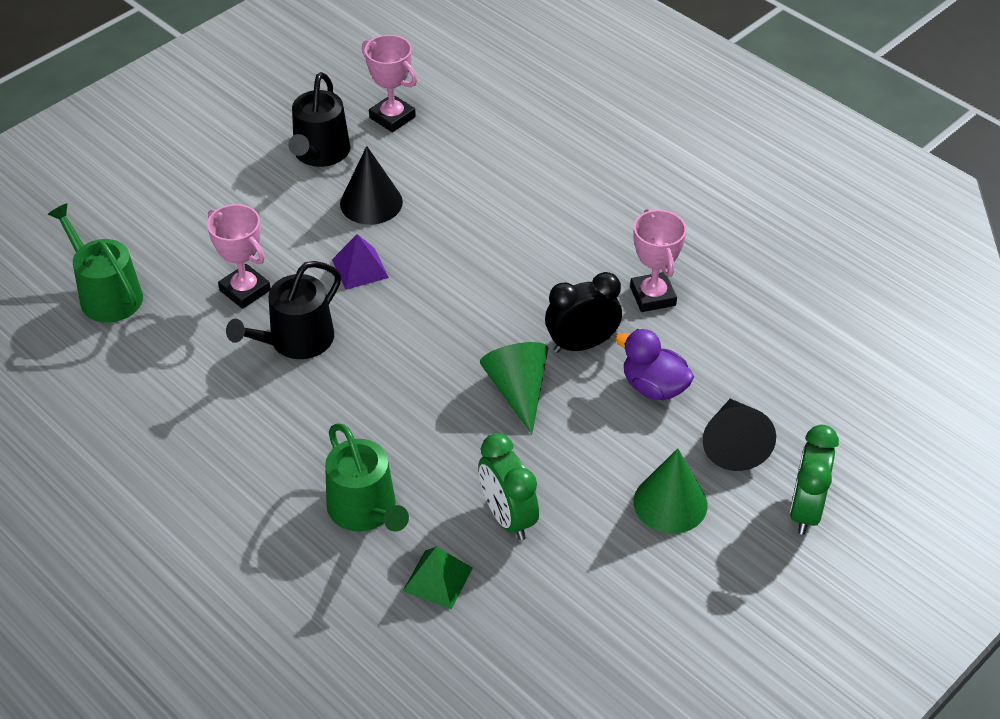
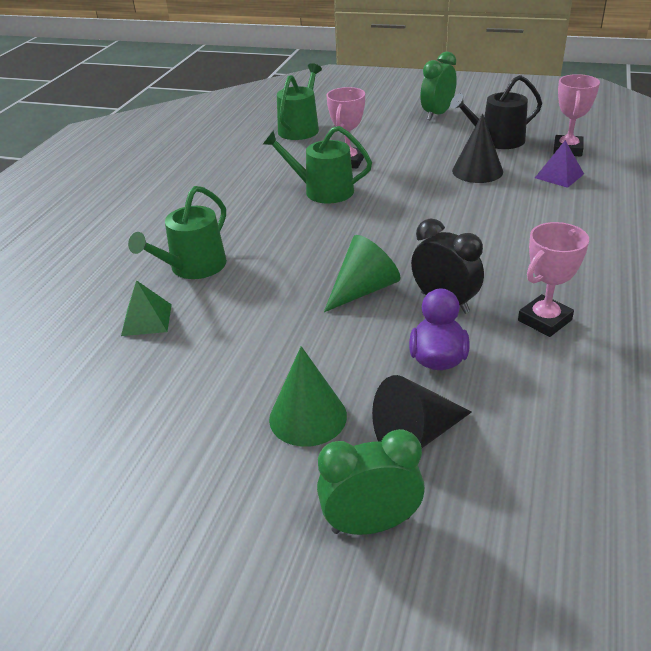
camera: 65 degrees right, 10 degrees down
(295, 341) = (323, 191): black watering can -> green watering can
(360, 268) = (412, 188): purple pyramid -> purple pyramid (559, 175)
(508, 517) = (228, 331): green clock -> green clock (437, 114)

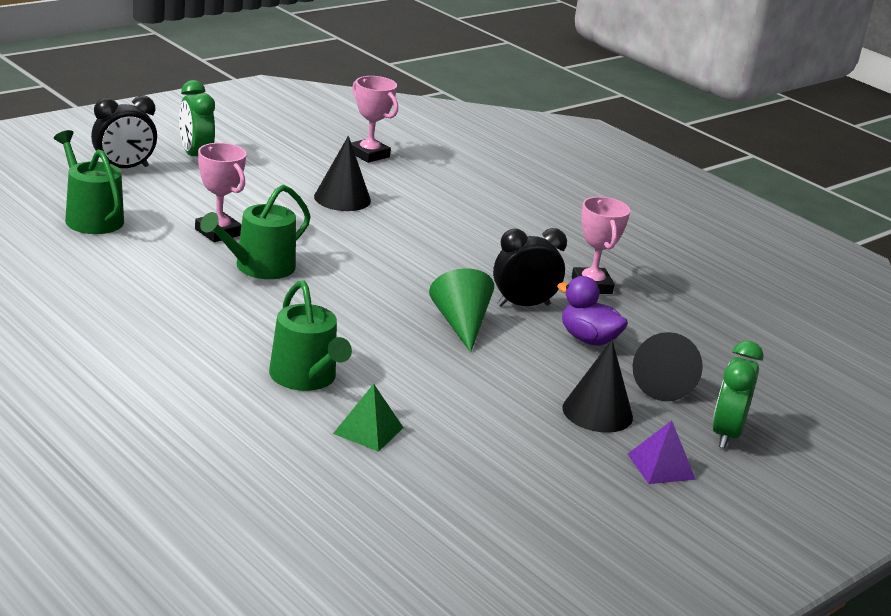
camera: 65 degrees left, 10 degrees down
(308, 417) = (597, 412): green cone -> black cone
(379, 108) = (124, 168): none -> black clock
(497, 141) = (301, 165): black watering can -> none
(559, 175) = (406, 179): purple pyramid -> purple pyramid (661, 466)

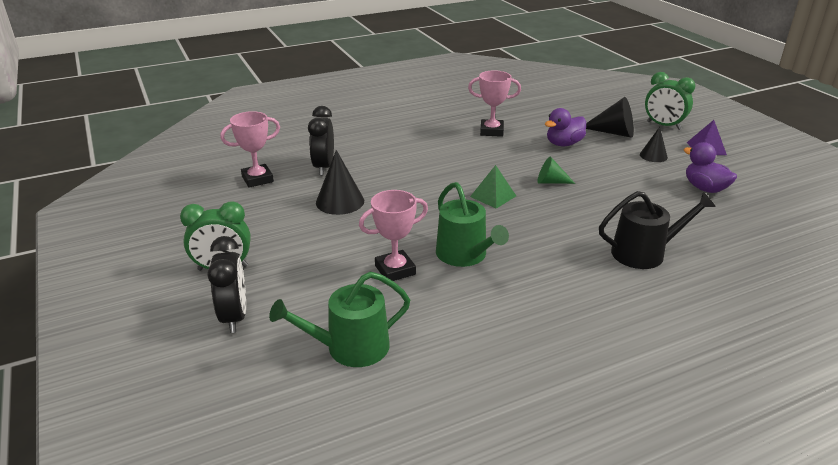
camera: 70 degrees left, 5 degrees up
(306, 378) = (644, 253): green watering can -> black watering can
(368, 430) = (708, 236): green pyramid -> green pyramid (493, 196)
(461, 324) = (551, 182): green cone -> green cone, size x0.62
(510, 446) = (705, 188): none -> purple duck
(523, 305) = (520, 157): black clock -> black clock (323, 167)
(597, 412) = (653, 156): black cone -> black cone, size x0.62

